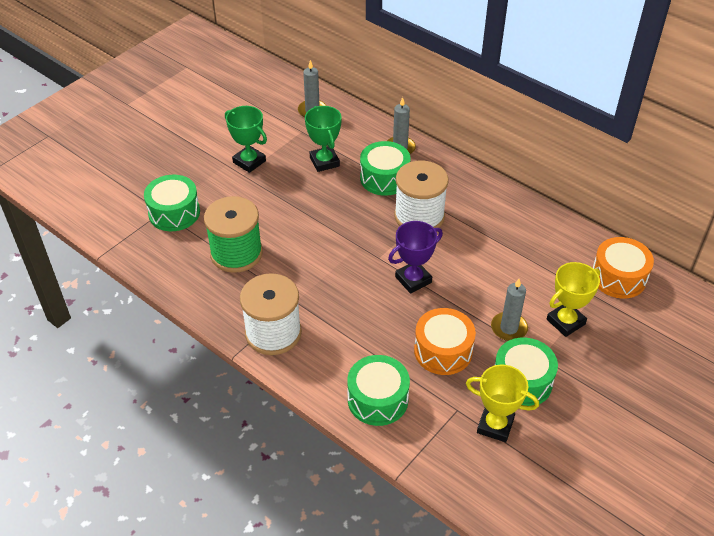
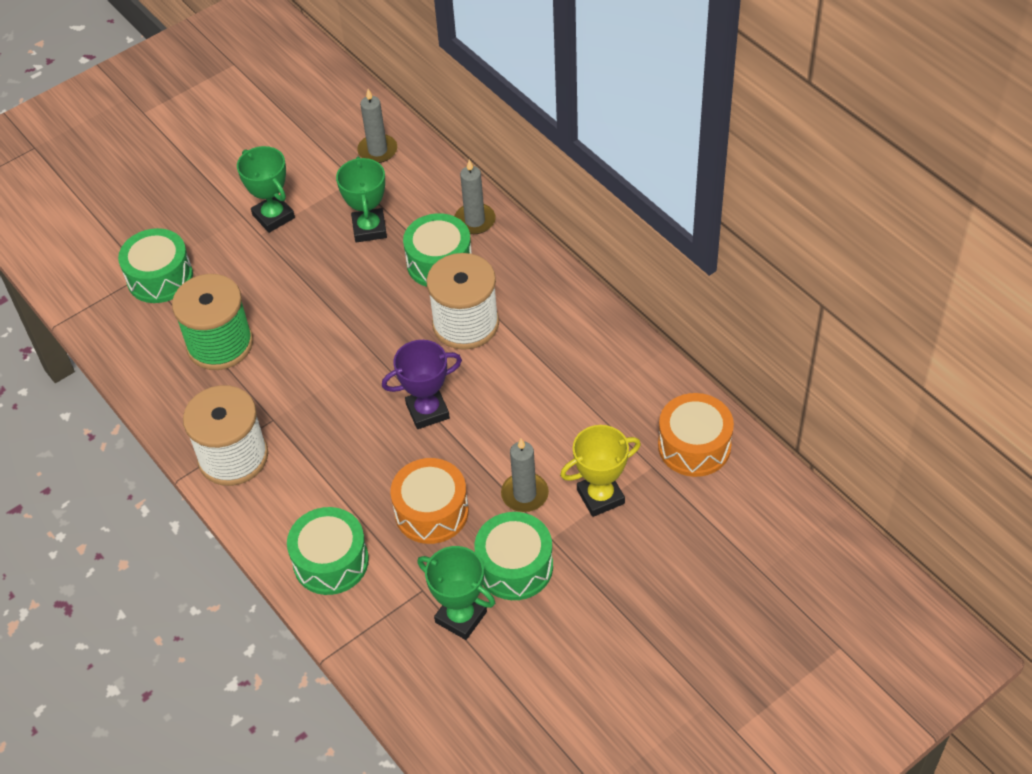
camera: 15 degrees right, 5 degrees up
(495, 425) = (461, 617): yellow trophy -> green trophy

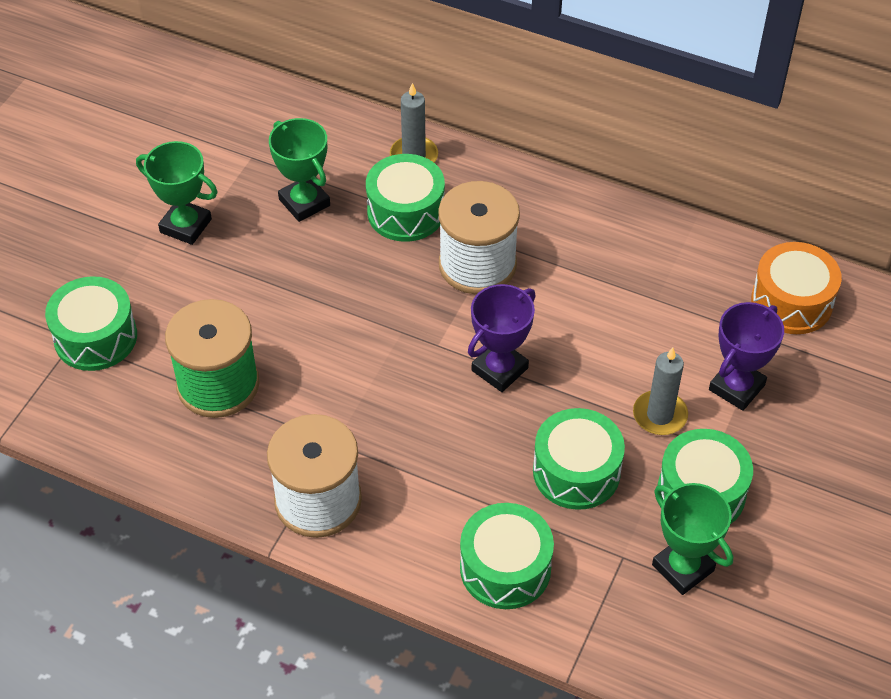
camera: 30 degrees left, 0 degrees up
(377, 150) = (257, 118): grey candle -> none
(431, 511) = (576, 471): orange drum -> green drum
(461, 617) = (682, 568): green trophy -> green trophy turned 45 degrees clockwise
(600, 497) = (736, 387): yellow trophy -> purple trophy

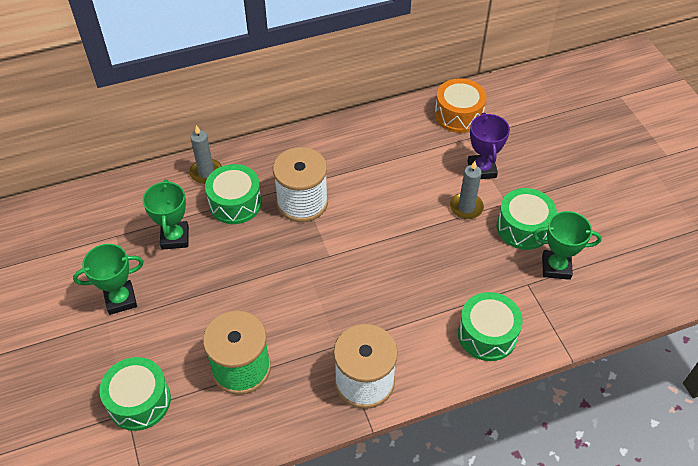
camera: 45 degrees left, 0 degrees up
(304, 202) = (175, 238): green trophy -> green trophy turned 75 degrees clockwise
(499, 369) = (372, 244): purple trophy -> none
(576, 471) = (463, 263): green drum -> none

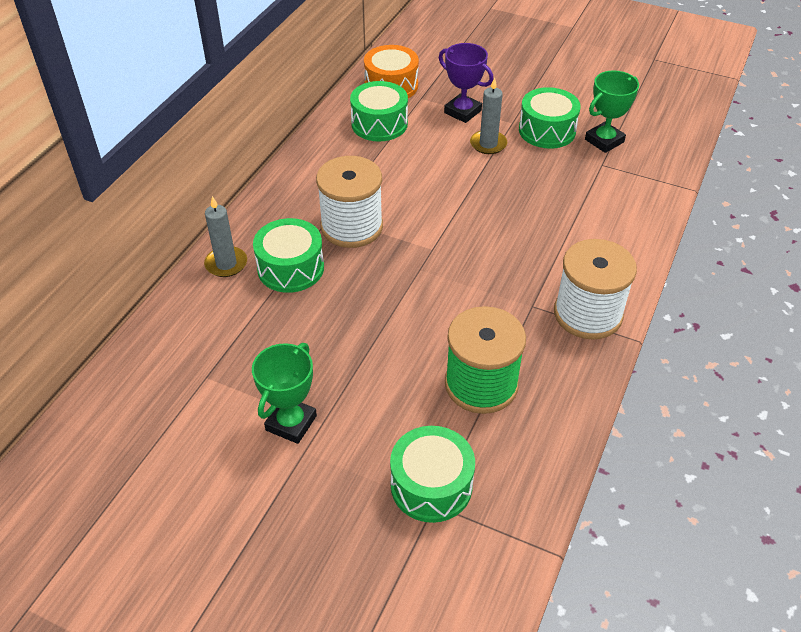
camera: 45 degrees left, 5 degrees down
(175, 238) = (271, 335): green trophy -> none
(487, 334) = (623, 216): green drum -> green drum (379, 124)

